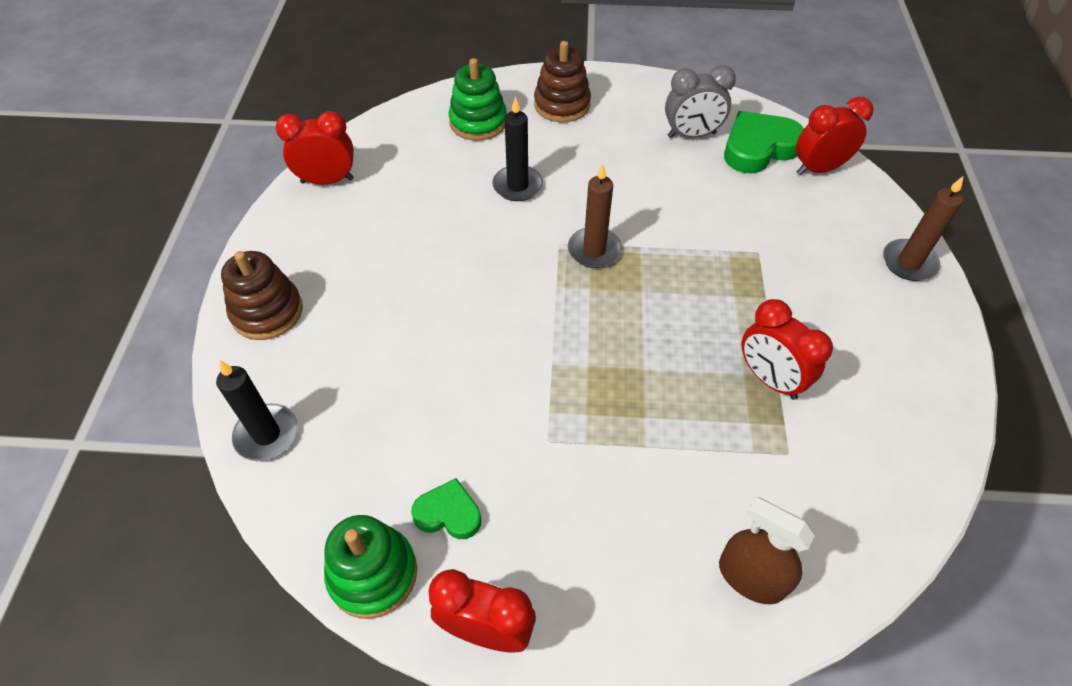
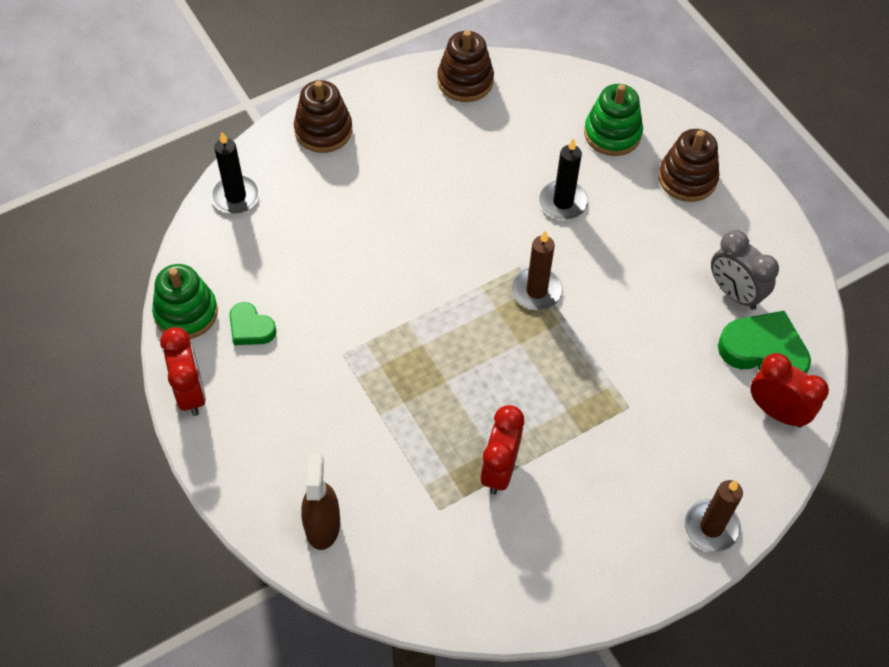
camera: 55 degrees right, 5 degrees up
(327, 180) = (465, 81): red clock -> brown stacking toy
(448, 513) = (250, 328): green heart -> green heart turned 150 degrees clockwise

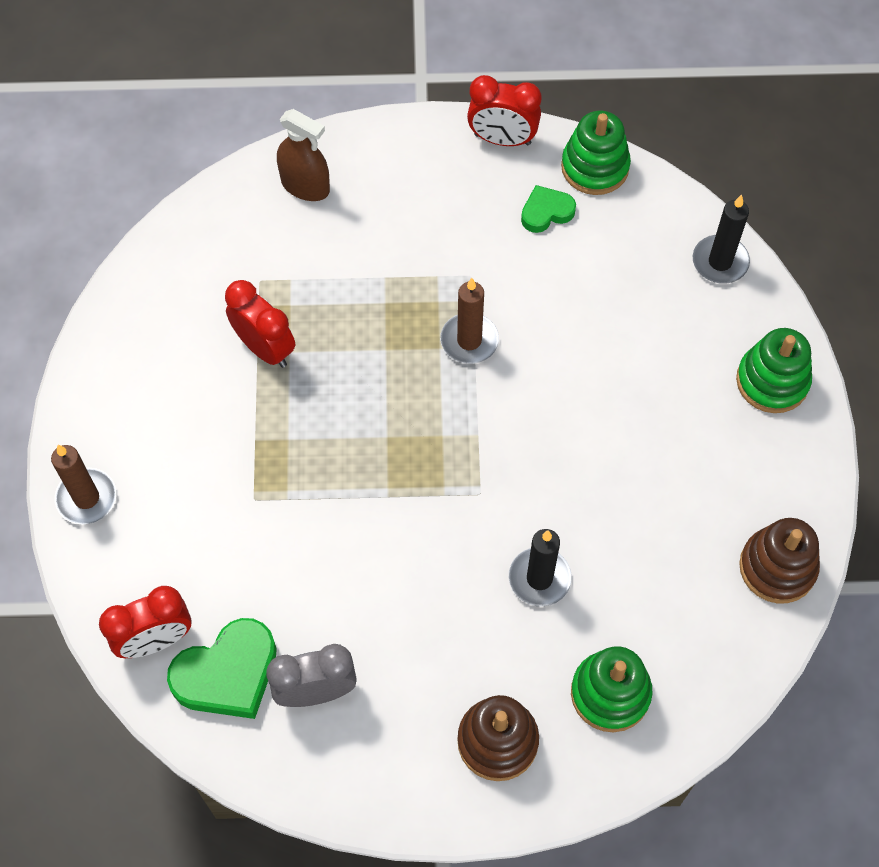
camera: 120 degrees right, 5 degrees up
(323, 130) = (772, 381): brown stacking toy -> green stacking toy
(536, 291) = (439, 487): brown candle -> brown candle (469, 340)

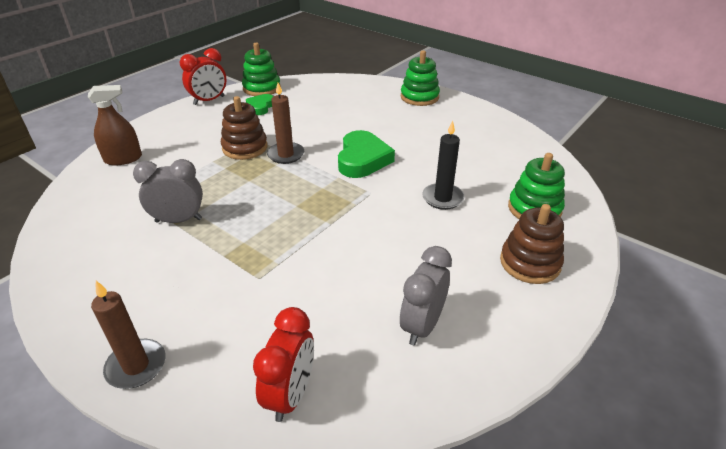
camera: 50 degrees left, 25 degrees down
(227, 674) = (362, 366): green heart -> green heart (362, 159)
(265, 348) = (178, 220): red clock -> grey clock
(720, 262) = (349, 84): black candle -> none
(777, 567) = (511, 134): brown stacking toy -> brown stacking toy (245, 148)

